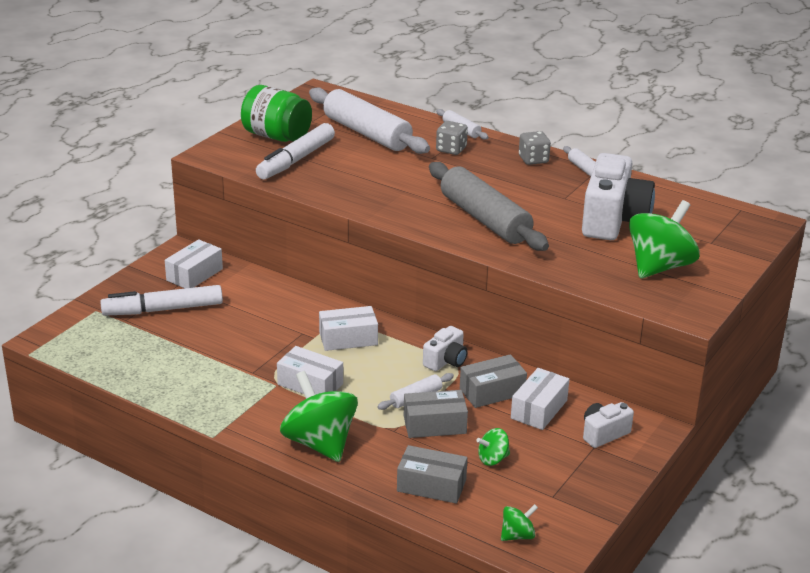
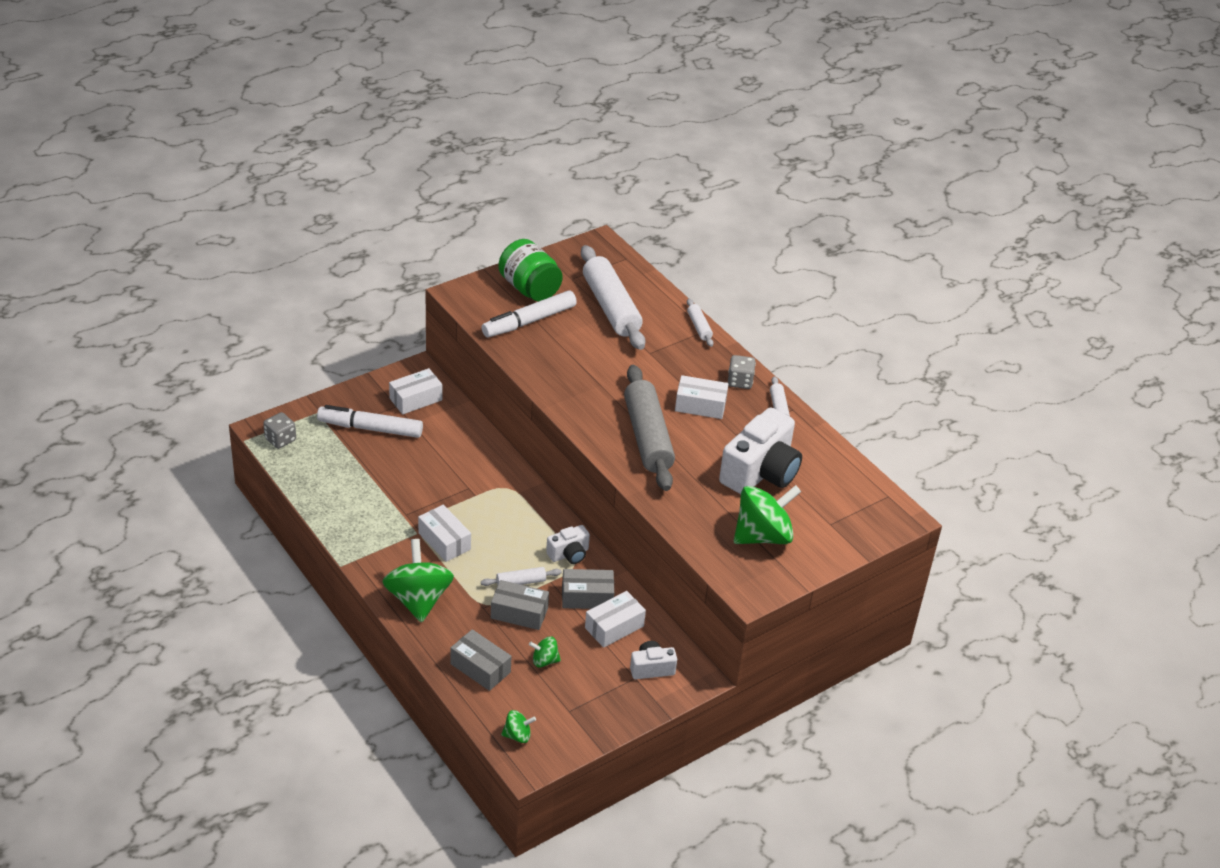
camera: 20 degrees right, 10 degrees up
(348, 338) = (502, 505): white box -> white box (700, 405)
(451, 149) = (673, 348): grey dice -> grey dice (280, 439)

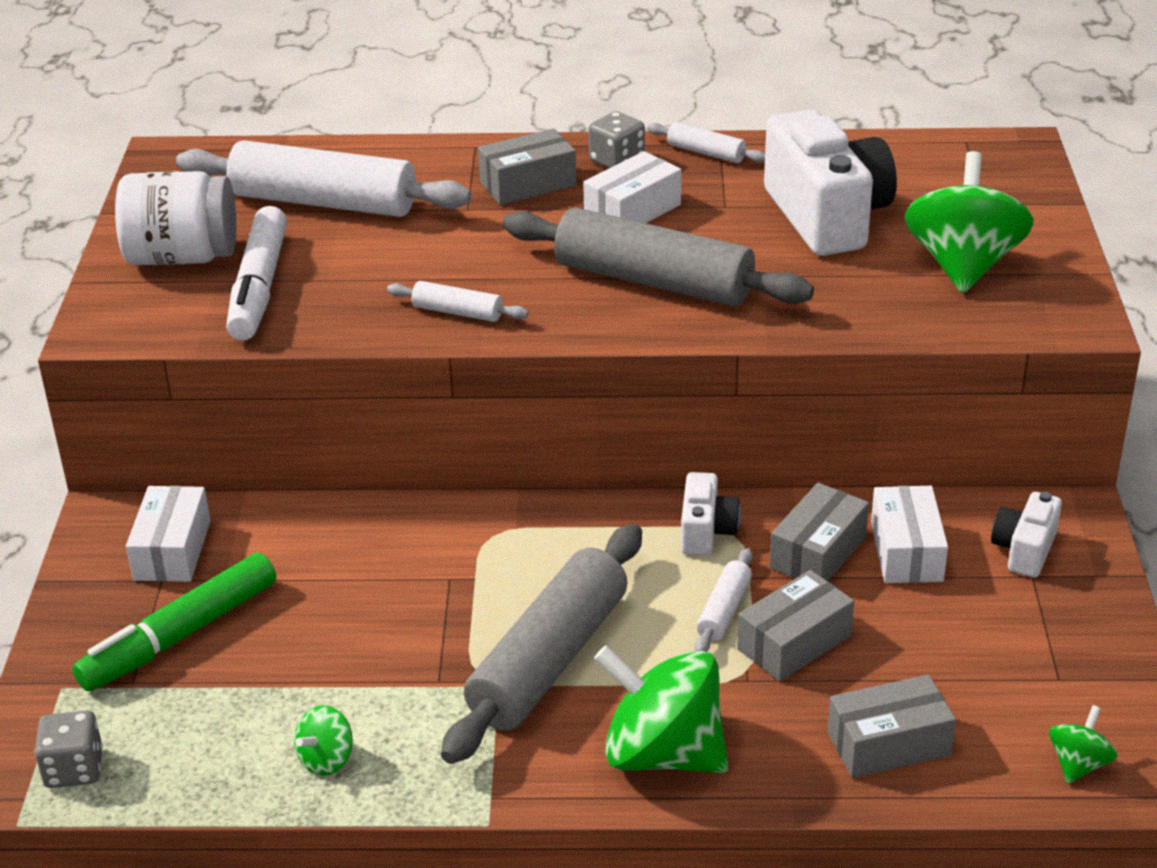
camera: 50 degrees left, 5 degrees down
(370, 428) = (181, 635): white marker -> green marker
(444, 541) = (549, 660): white box -> grey rolling pin
(529, 288) = (182, 257): green jar -> white jar
(544, 661) = (926, 659): green spinning top -> green spinning top (326, 759)
(689, 362) = (528, 184): none -> grey box
(699, 327) = (462, 148): white rolling pin -> white rolling pin (457, 312)

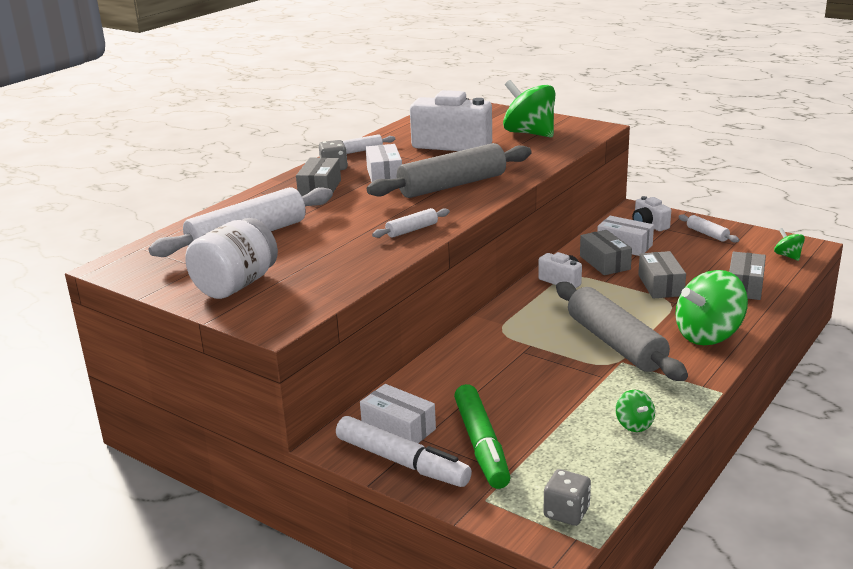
camera: 55 degrees left, 10 degrees down
(259, 286) = (305, 271): white marker -> white marker (401, 462)
(724, 610) = (622, 293): white rolling pin -> white rolling pin (707, 234)

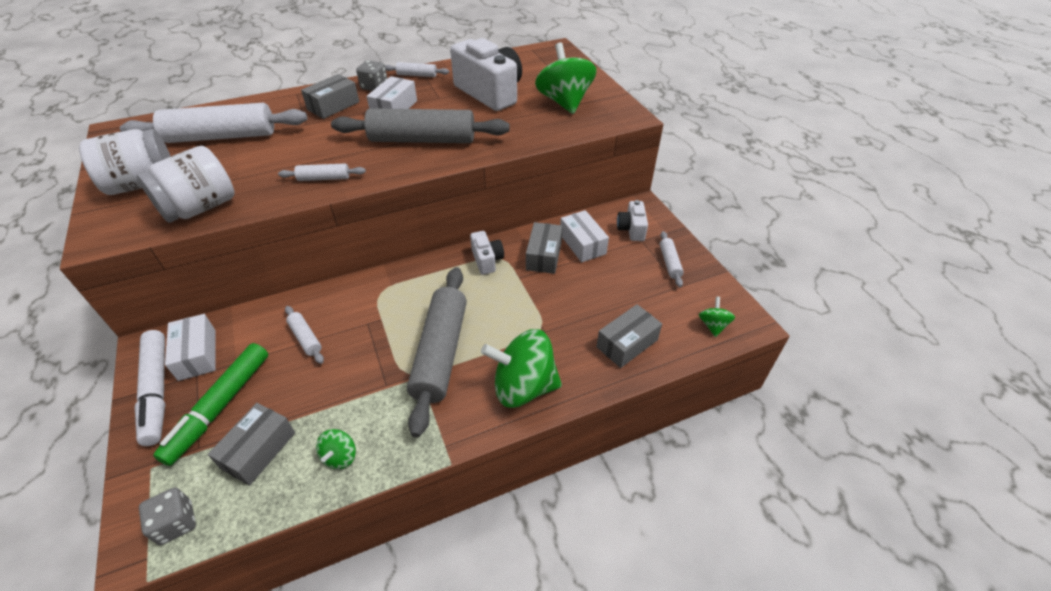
camera: 30 degrees right, 20 degrees up
(333, 279) = (200, 208): none -> white jar
(484, 380) = (305, 338): none -> white rolling pin
(660, 285) = (556, 305): grey box -> grey box (259, 450)

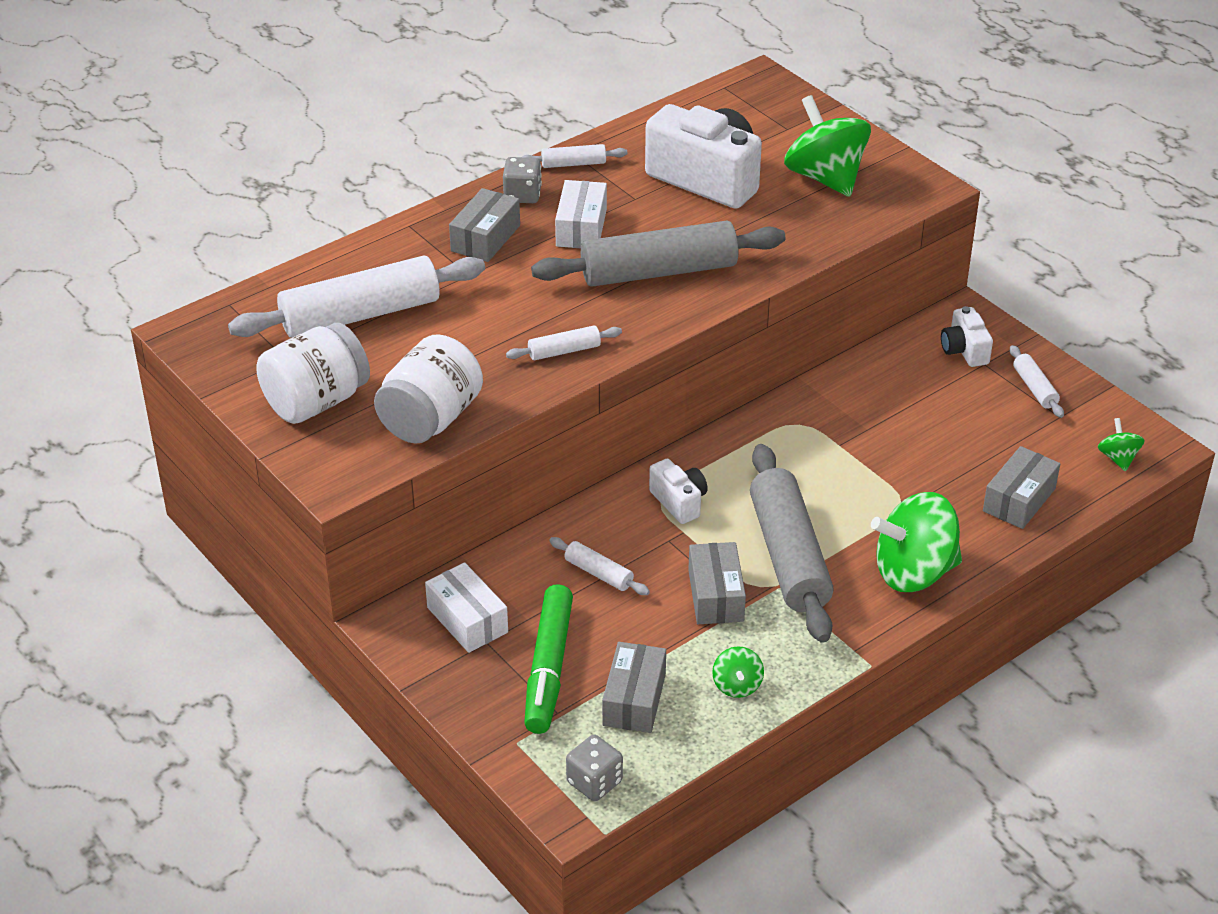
camera: 15 degrees left, 5 degrees down
(157, 390) = (450, 668): white marker -> none
(487, 260) = (782, 430): white camera -> white camera (679, 502)
(543, 256) = (858, 409): grey box -> grey box (715, 595)
(582, 244) = (905, 383): white box -> none

